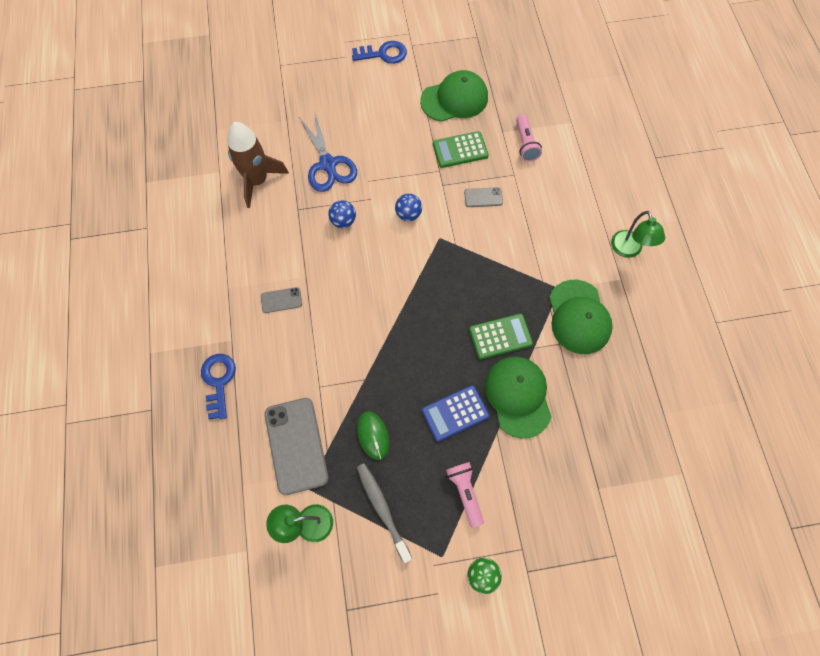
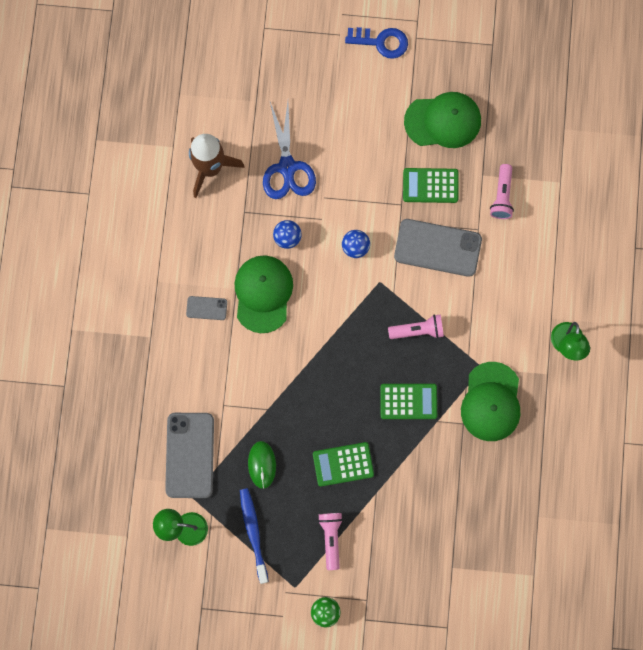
camera: 15 degrees right, 10 degrees up
(218, 381) = (131, 375): blue key -> none
(382, 509) = (253, 533): grey toothbrush -> blue toothbrush
(455, 413) = (343, 464): blue calculator -> green calculator
(483, 197) = (437, 248): grey phone -> grey phone, size x2.09
(488, 271) = (418, 330): none -> pink flashlight
(518, 396) = (406, 464): green cap -> green cap (263, 294)

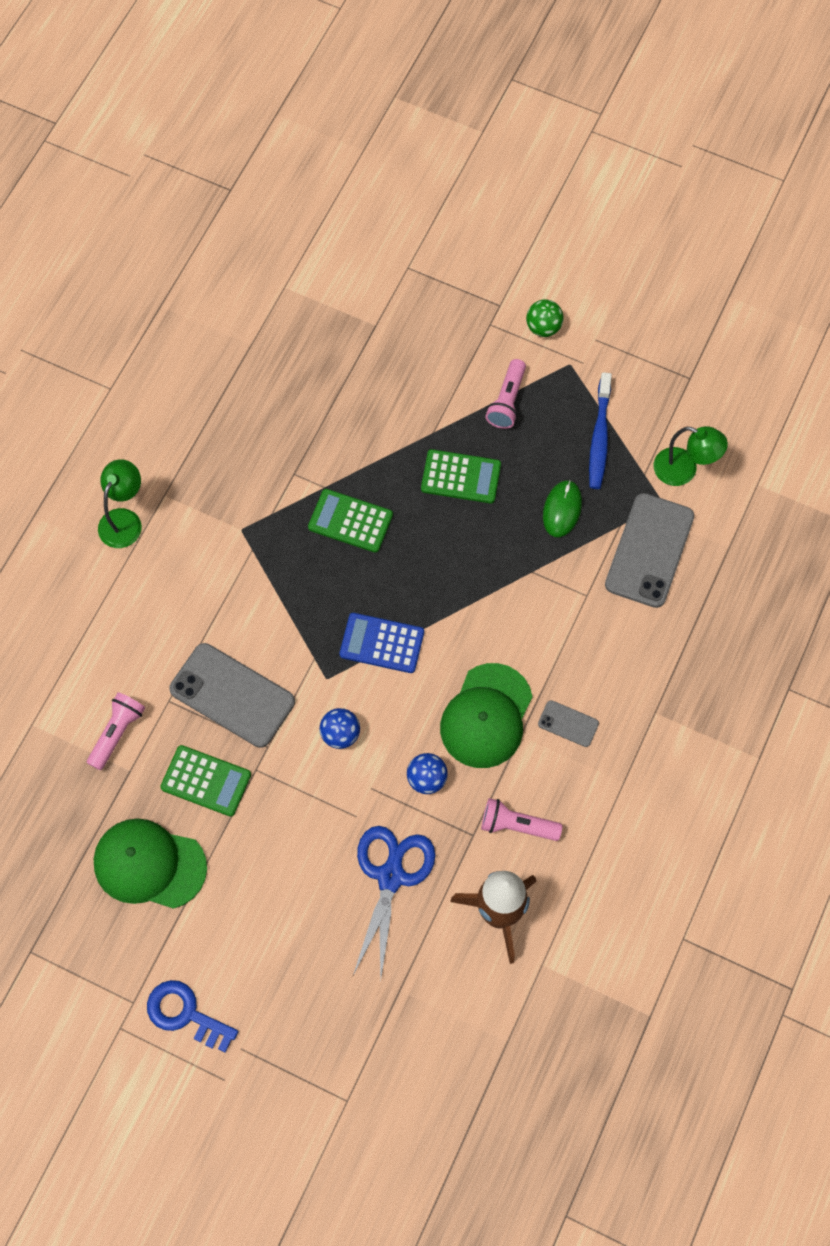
camera: 160 degrees left, 10 degrees down
(352, 319) = (382, 643): none -> blue calculator
(418, 330) = (302, 601): pink flashlight -> pink flashlight (517, 825)
(491, 402) = (248, 486): green cap -> none

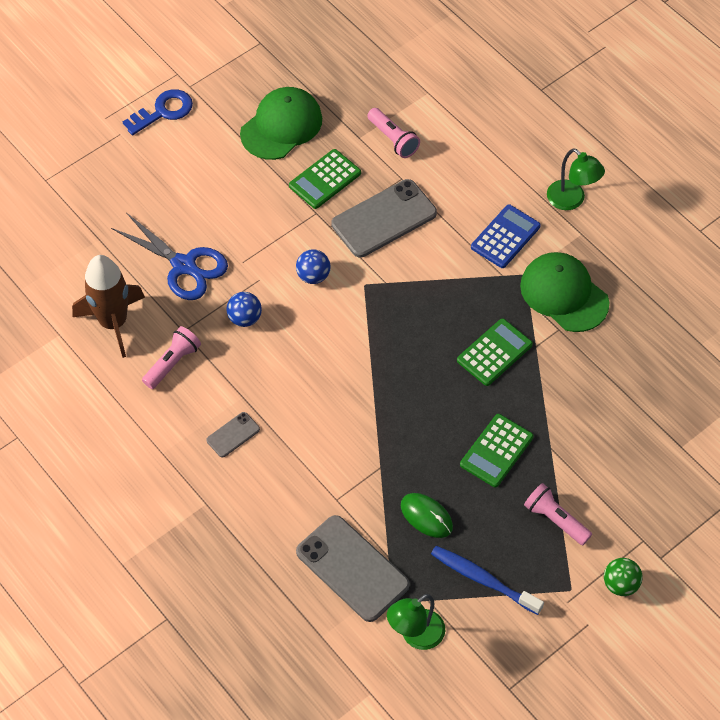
camera: 115 degrees right, 10 degrees down
(382, 643) = (374, 332): blue calculator -> blue calculator (505, 237)
(486, 716) = (272, 380): green cap -> green cap (564, 294)

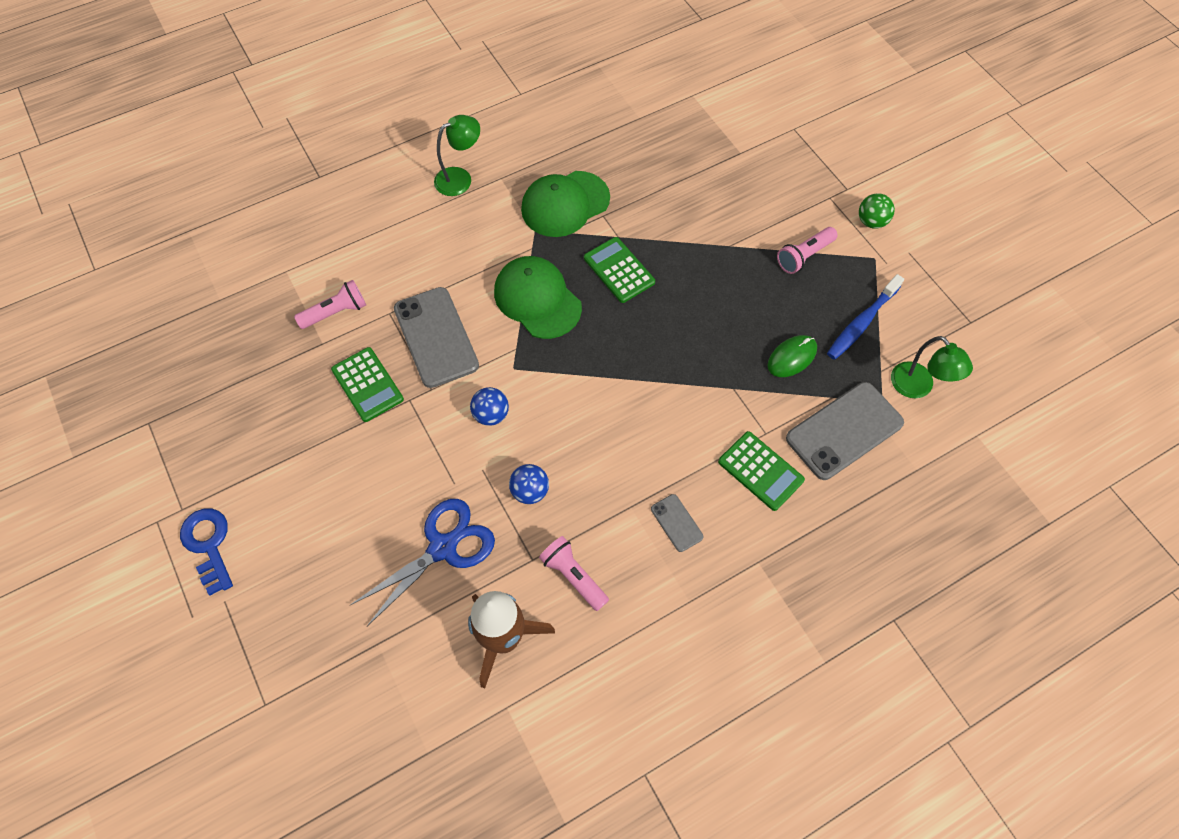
camera: 80 degrees left, 5 degrees up
(281, 126) = (279, 417): green cap -> green cap (537, 299)
(496, 451) = (727, 288): green calculator -> green calculator (760, 471)
(505, 237) = (488, 237): blue calculator -> none

